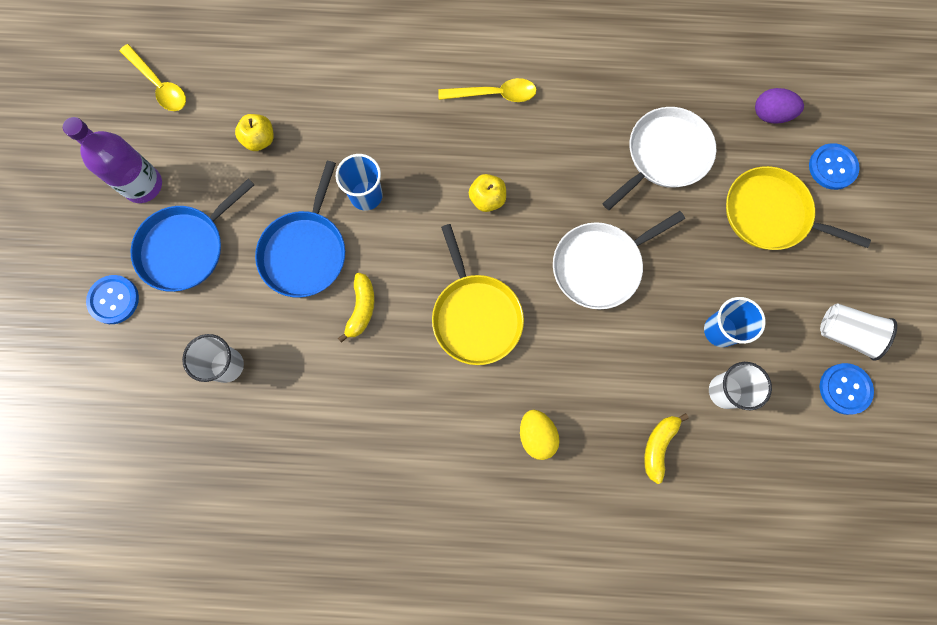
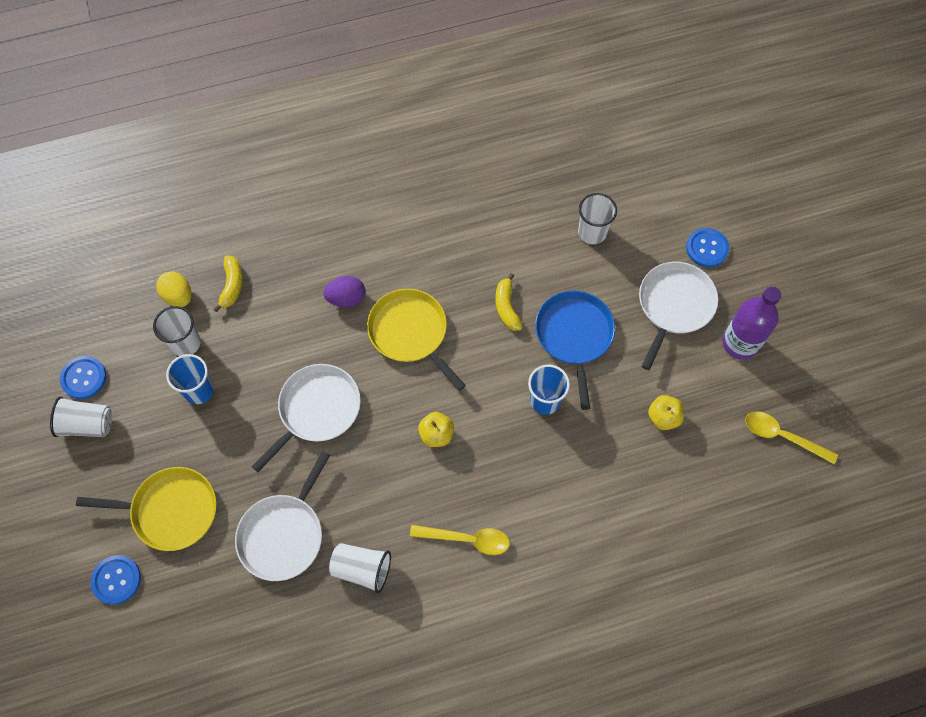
camera: 160 degrees right, 10 degrees down
(186, 247) = (674, 306): blue pan -> white pan
(494, 94) = (467, 539): yellow spoon -> yellow spoon turned 150 degrees counterclockwise
(536, 435) = (330, 262): yellow egg -> yellow egg (178, 296)
(599, 101) = (362, 569): none -> white cup
(771, 114) = (186, 616): purple egg -> purple egg (346, 298)

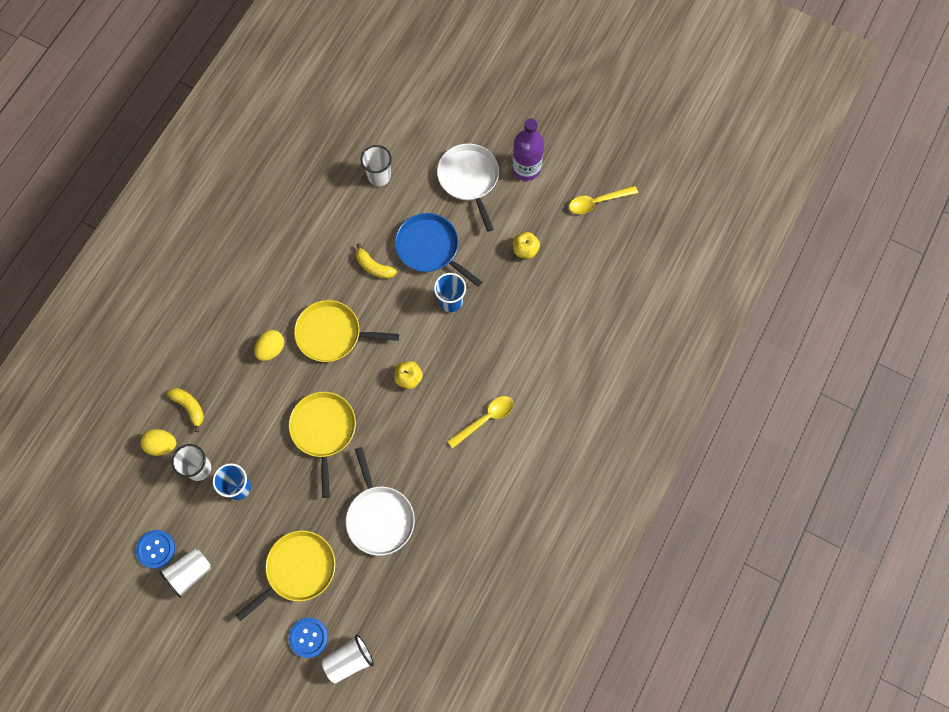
camera: 45 degrees left, 5 degrees up
(316, 410) = (323, 430): white pan -> yellow pan
(346, 298) = (271, 349): purple egg -> yellow egg
(362, 569) = (444, 492): white cup -> white cup (349, 660)
(707, 248) = (455, 127): blue button -> none

